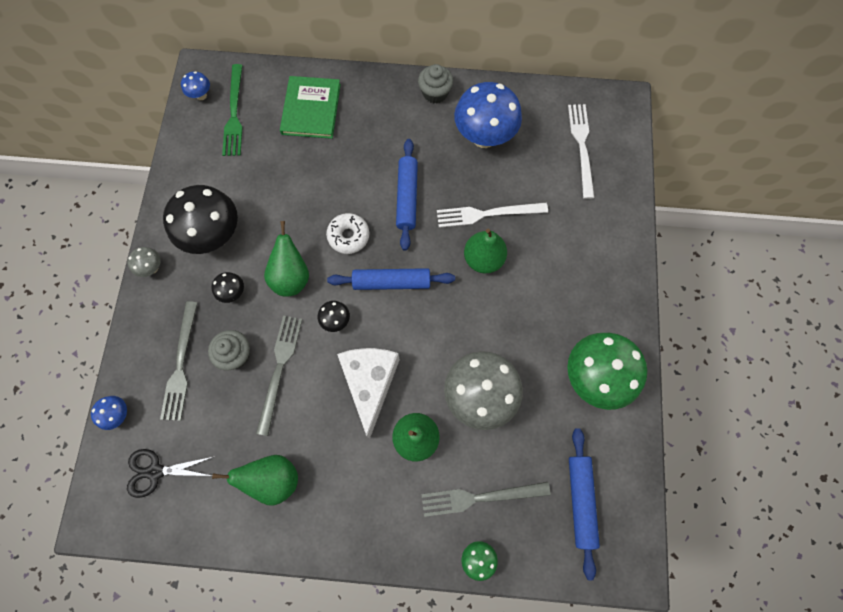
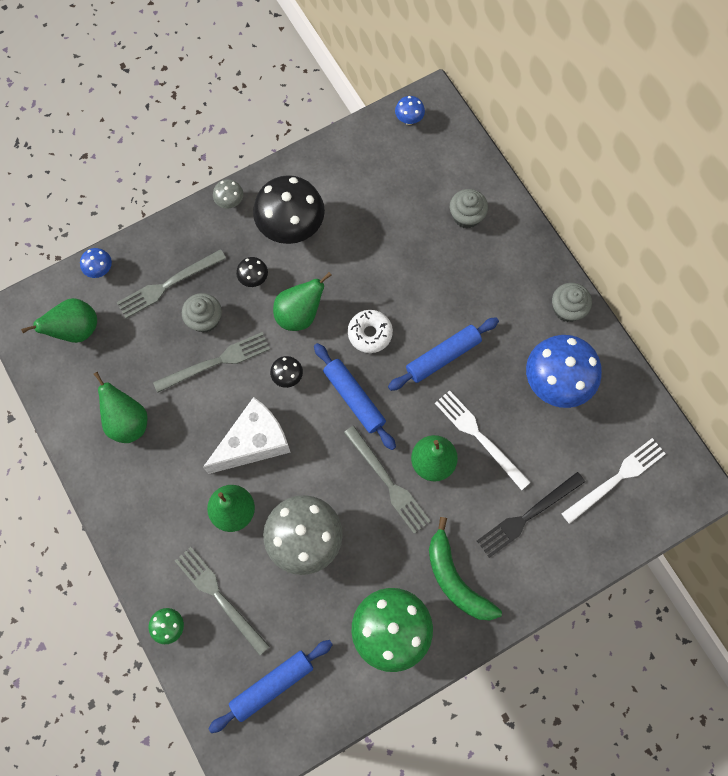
camera: 55 degrees right, 0 degrees up
(155, 471) = (76, 330): black scissors -> green pear
(234, 114) = (412, 158): green fork -> none
(311, 109) = (466, 216): green book -> grey cupcake
(476, 301) = (388, 482): none -> grey fork
(569, 221) = (528, 516): none -> black fork
(584, 303) = (455, 579): none -> green banana

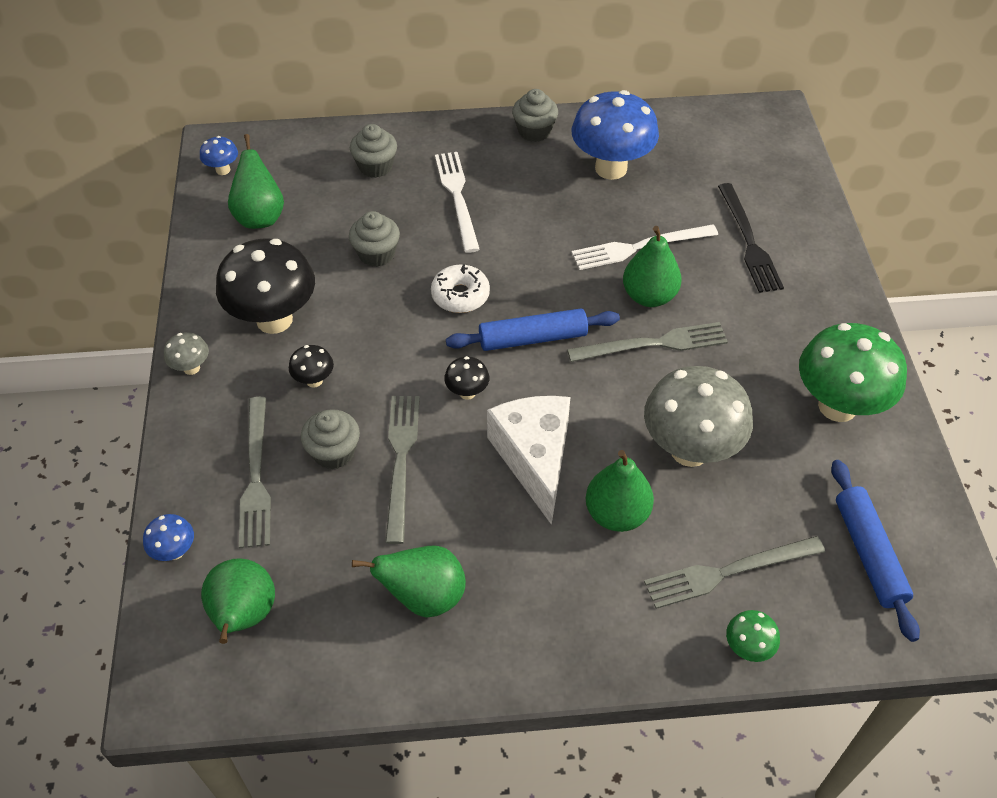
camera: 65 degrees left, 20 degrees down
(300, 314) = (393, 351): green pear -> green pear (260, 217)
(381, 261) = (376, 254): none -> grey cupcake
(443, 357) = (528, 243): blue rolling pin -> none
(455, 579) = (796, 326): green banana -> none
(616, 479) = (738, 162): white fork -> white fork (457, 197)

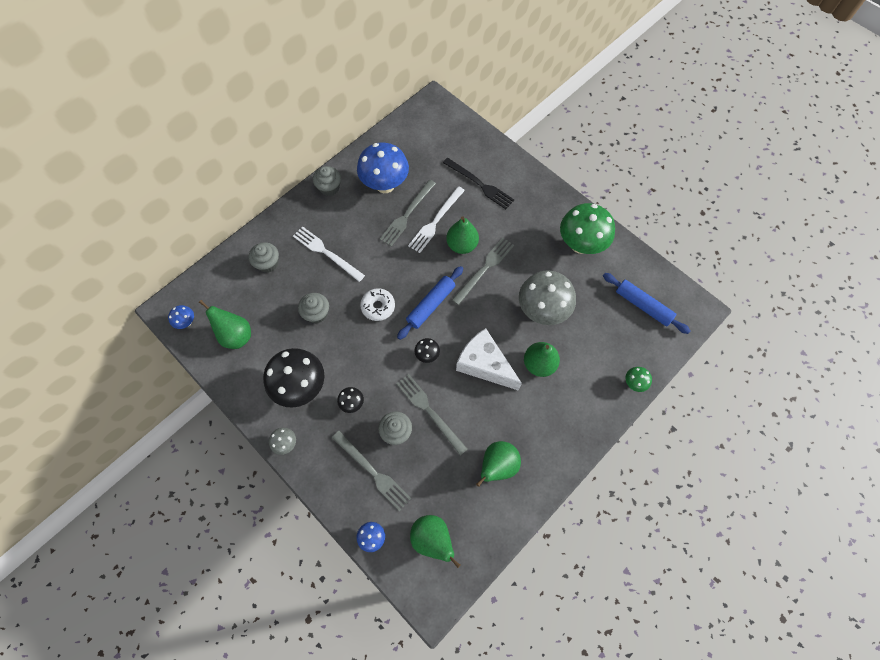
camera: 40 degrees left, 15 degrees up
(728, 572) = (601, 355): grey fork -> grey fork (407, 214)

